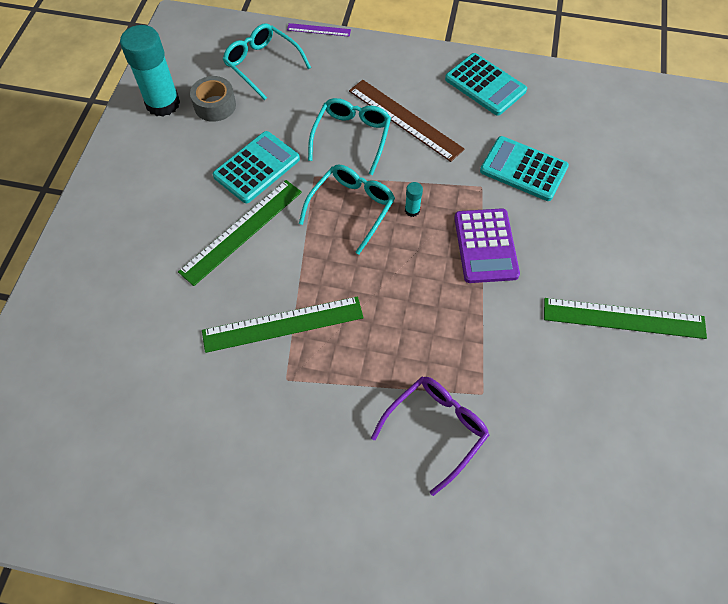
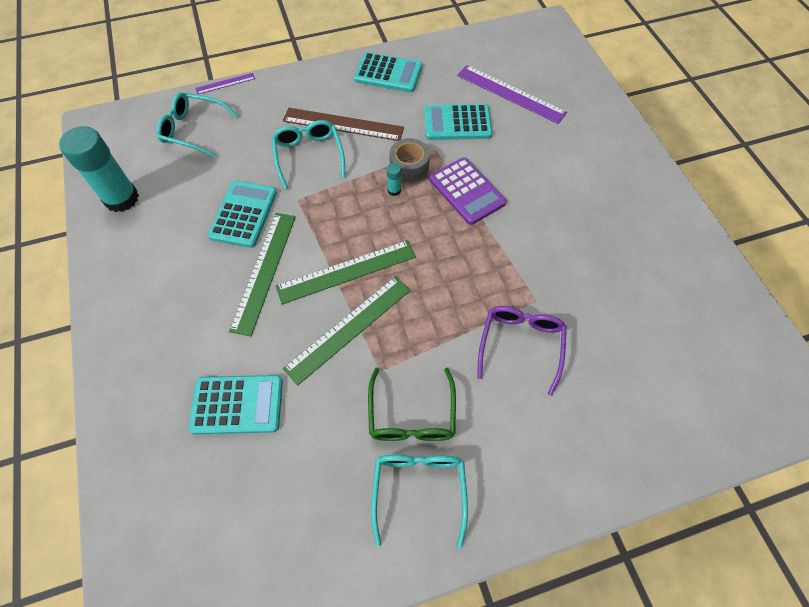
camera: 30 degrees left, 0 degrees up
(145, 342) = (237, 405): none -> turquoise calculator
(215, 105) = (172, 180): grey tape -> grey tape (409, 166)
(287, 436) = (411, 414): none -> green glasses
(351, 208) = (345, 211): turquoise glasses -> turquoise glasses (419, 490)
(604, 162) = (510, 94): none -> purple ruler
(623, 318) = (595, 196): green ruler -> green ruler (346, 271)

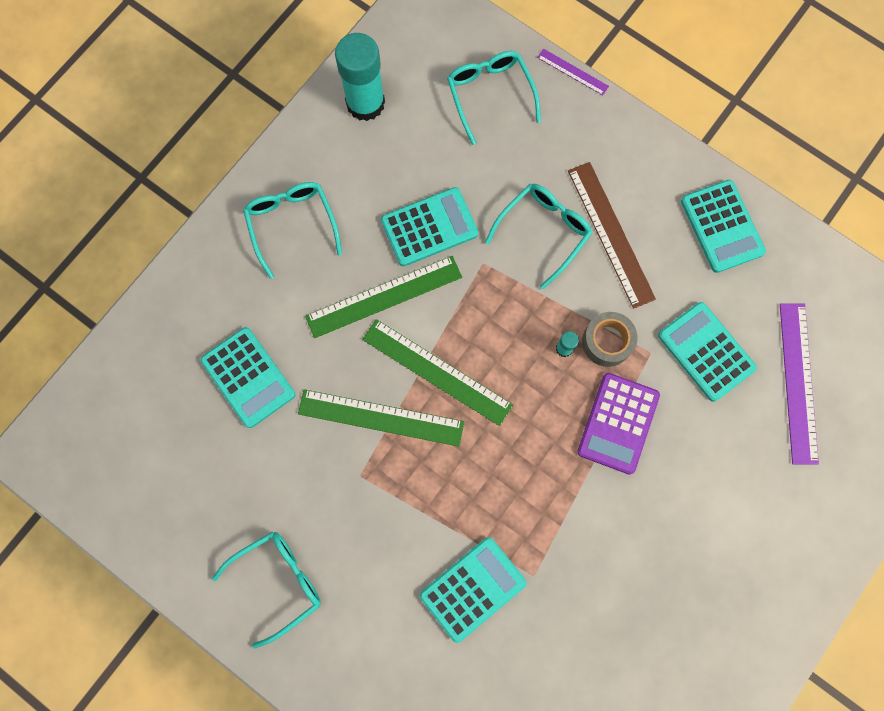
camera: 55 degrees right, 15 degrees up
(155, 298) = (292, 225): none -> turquoise glasses
(411, 414) = (338, 532): green glasses -> none
(520, 345) = (472, 589): purple glasses -> turquoise calculator

